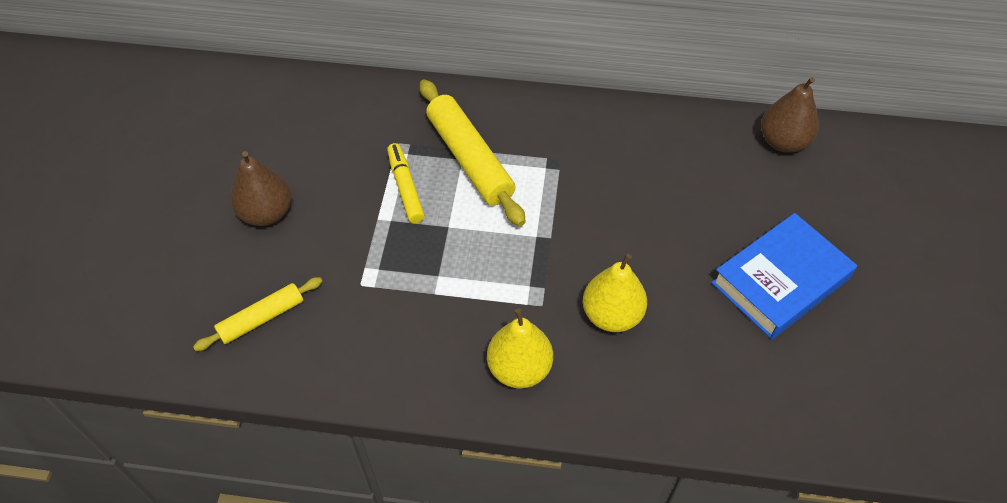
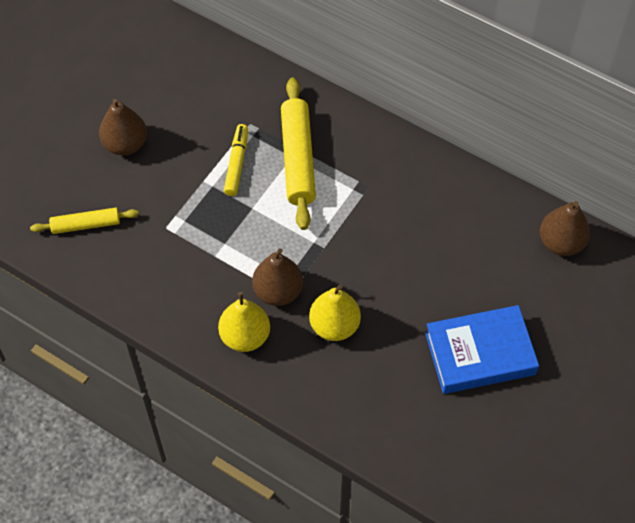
camera: 25 degrees right, 5 degrees up
(528, 303) = (278, 291): none -> brown pear

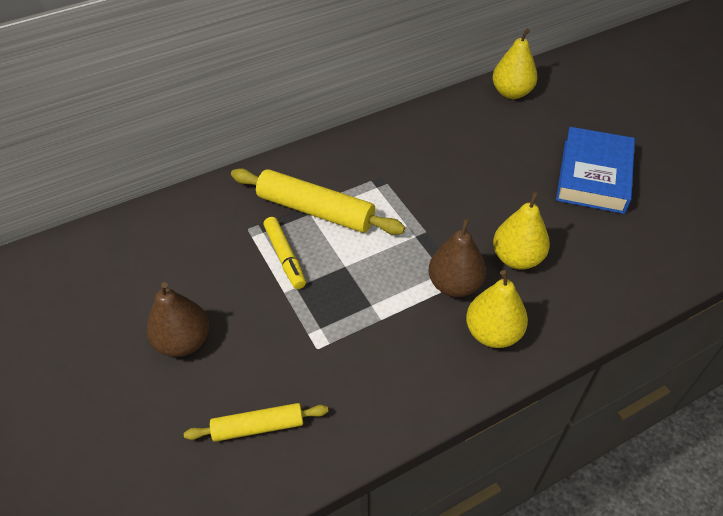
camera: 60 degrees left, 10 degrees down
(86, 225) = (258, 427): yellow rolling pin -> yellow rolling pin turned 60 degrees clockwise
(237, 163) = (285, 257): yellow marker -> yellow marker turned 150 degrees counterclockwise
(561, 243) = (511, 93): brown pear -> yellow pear

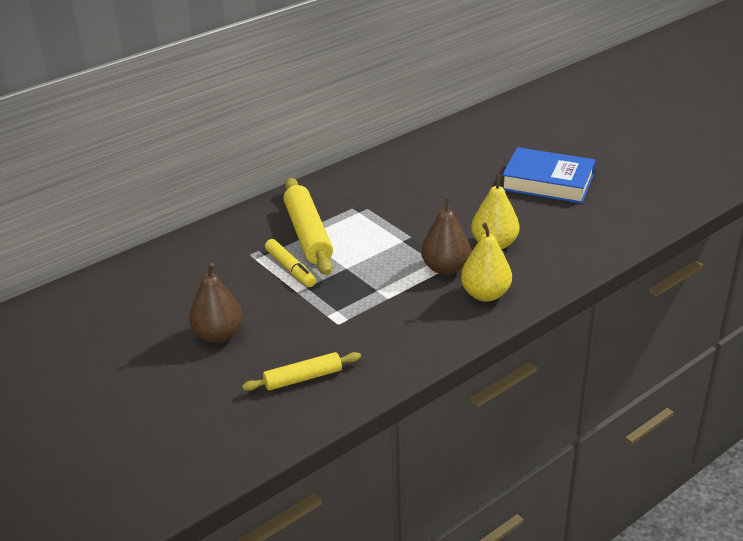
camera: 10 degrees left, 15 degrees down
(315, 210) = (308, 234): yellow rolling pin -> yellow rolling pin turned 60 degrees clockwise
(511, 93) = (463, 132): yellow pear -> none
(593, 176) = (548, 182): blue book -> blue book turned 75 degrees counterclockwise

